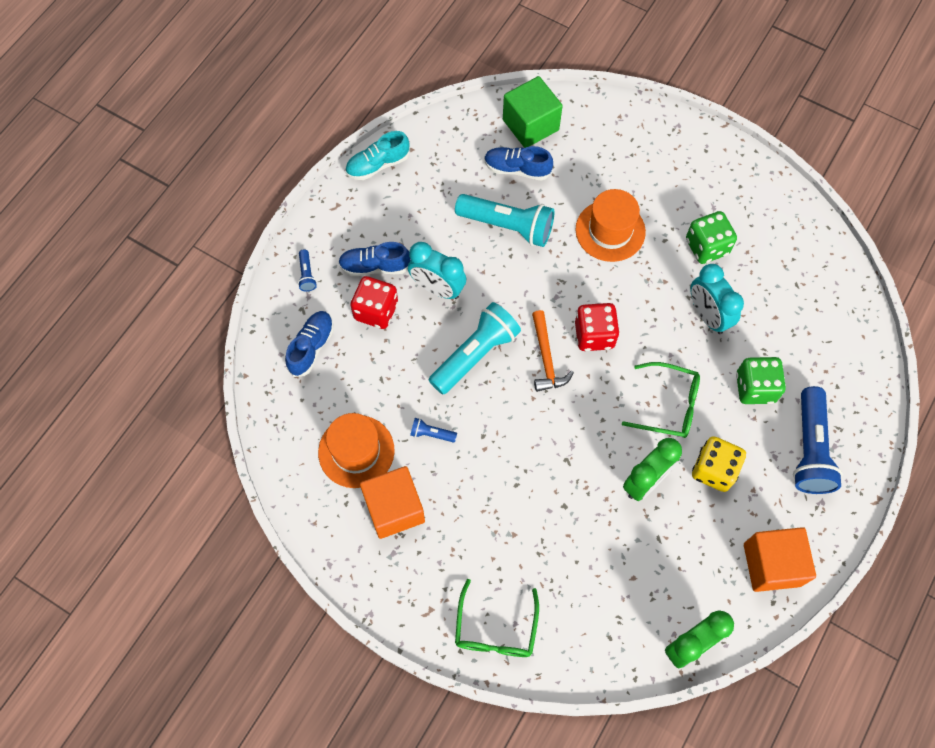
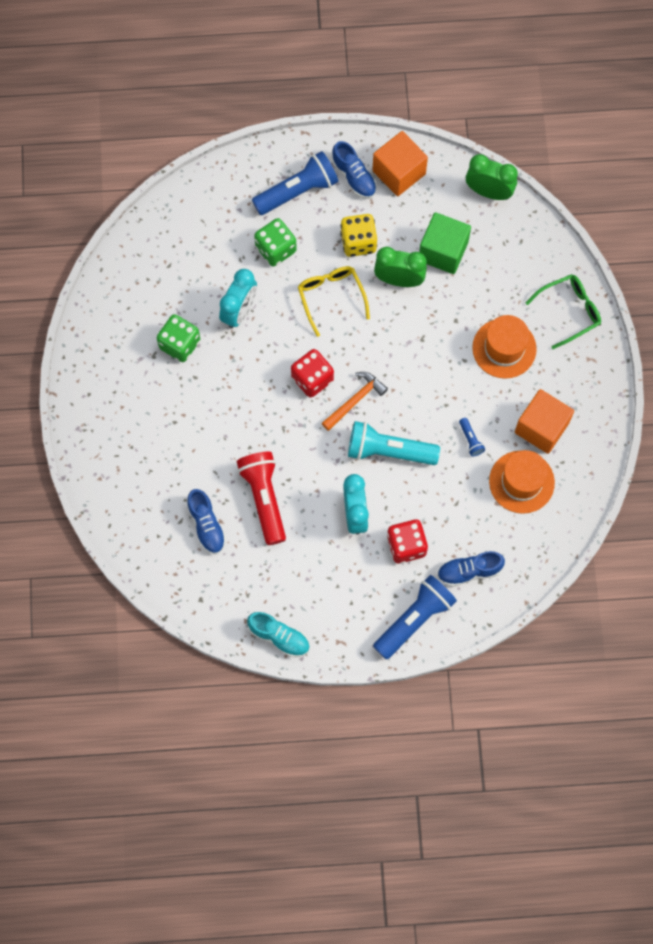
camera: 125 degrees left, 5 degrees up
(307, 274) = (414, 619): blue flashlight -> blue flashlight, size x2.29
(375, 266) = (370, 573): blue shoe -> blue shoe (354, 177)
(507, 226) = (264, 499): turquoise flashlight -> red flashlight
(530, 125) = (156, 542): green cube -> green cube (443, 251)
(610, 231) = (214, 421): orange hat -> orange hat (504, 348)
(668, 405) = (331, 297): green glasses -> yellow glasses

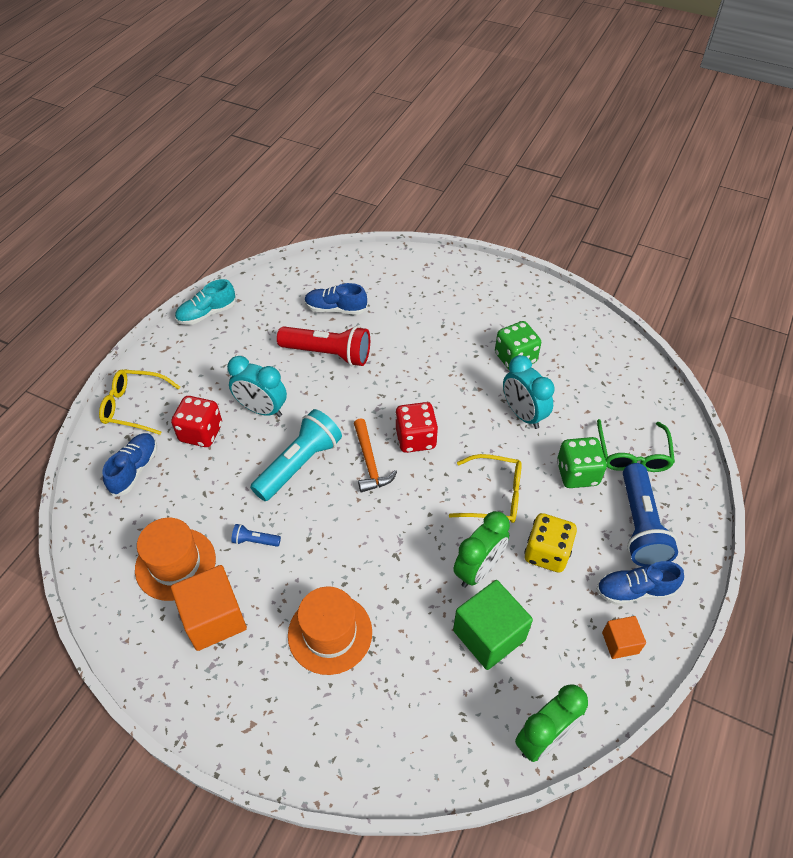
camera: 120 degrees right, 20 degrees down
(399, 172) = (620, 643): orange cube -> orange cube, size x0.55
(414, 619) = (134, 406): blue flashlight -> yellow glasses
(569, 311) = (326, 739): green glasses -> green glasses (632, 454)

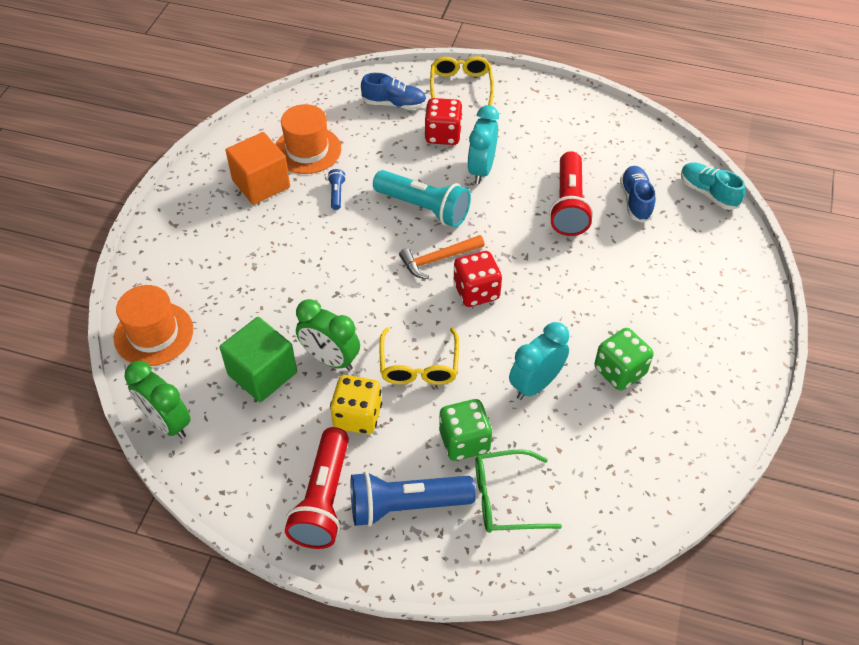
camera: 80 degrees right, 0 degrees up
(207, 313) = (590, 106): turquoise shoe -> turquoise shoe (708, 193)
(330, 633) = (254, 259): orange hat -> orange hat (154, 334)
(620, 643) = (263, 485): orange cube -> none
(635, 590) = (324, 499): blue shoe -> red flashlight

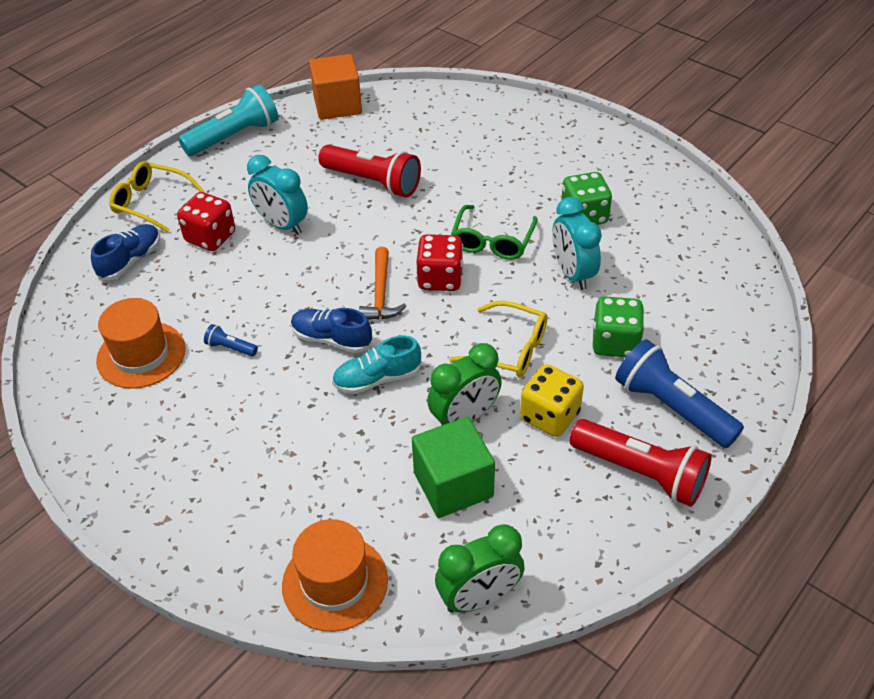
camera: 65 degrees left, 5 degrees down
(261, 184) = (162, 412): orange cube -> orange cube (337, 105)
(406, 505) = (671, 408): blue flashlight -> blue flashlight turned 120 degrees clockwise
(424, 208) = (303, 283): turquoise flashlight -> turquoise flashlight (234, 136)
(505, 498) = (689, 334): green glasses -> green glasses (492, 241)
(635, 200) = (396, 140): blue shoe -> blue shoe (332, 339)
(708, 193) = (417, 97): turquoise shoe -> turquoise shoe (377, 379)

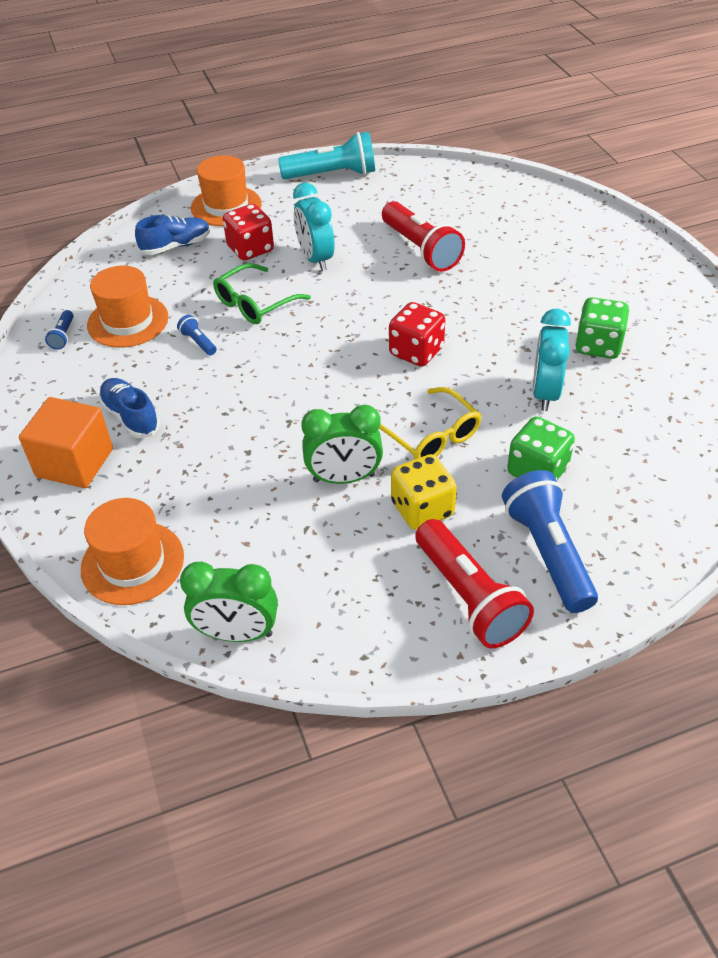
camera: 30 degrees right, 0 degrees up
(83, 396) = (63, 336): none -> blue flashlight
(151, 202) = (226, 206): yellow glasses -> orange hat
(332, 339) = (283, 367): blue shoe -> blue shoe (131, 417)
(337, 105) = (440, 175): orange cube -> orange cube (75, 462)
(377, 379) = (295, 414): turquoise shoe -> none
(381, 293) = (354, 345): orange hammer -> none
(453, 485) = (290, 529): green cube -> none
(492, 241) = (490, 337): green glasses -> green glasses (255, 303)

